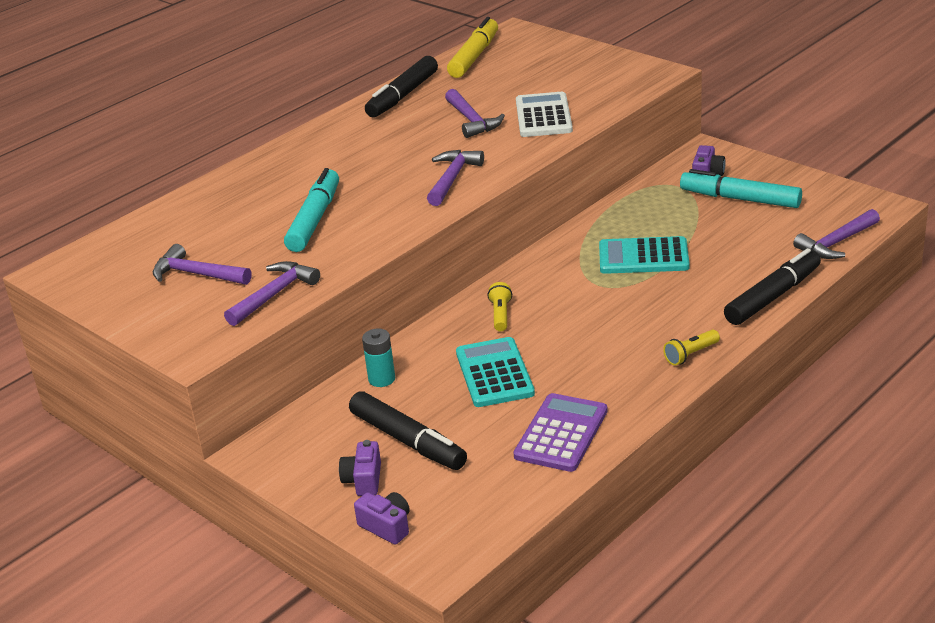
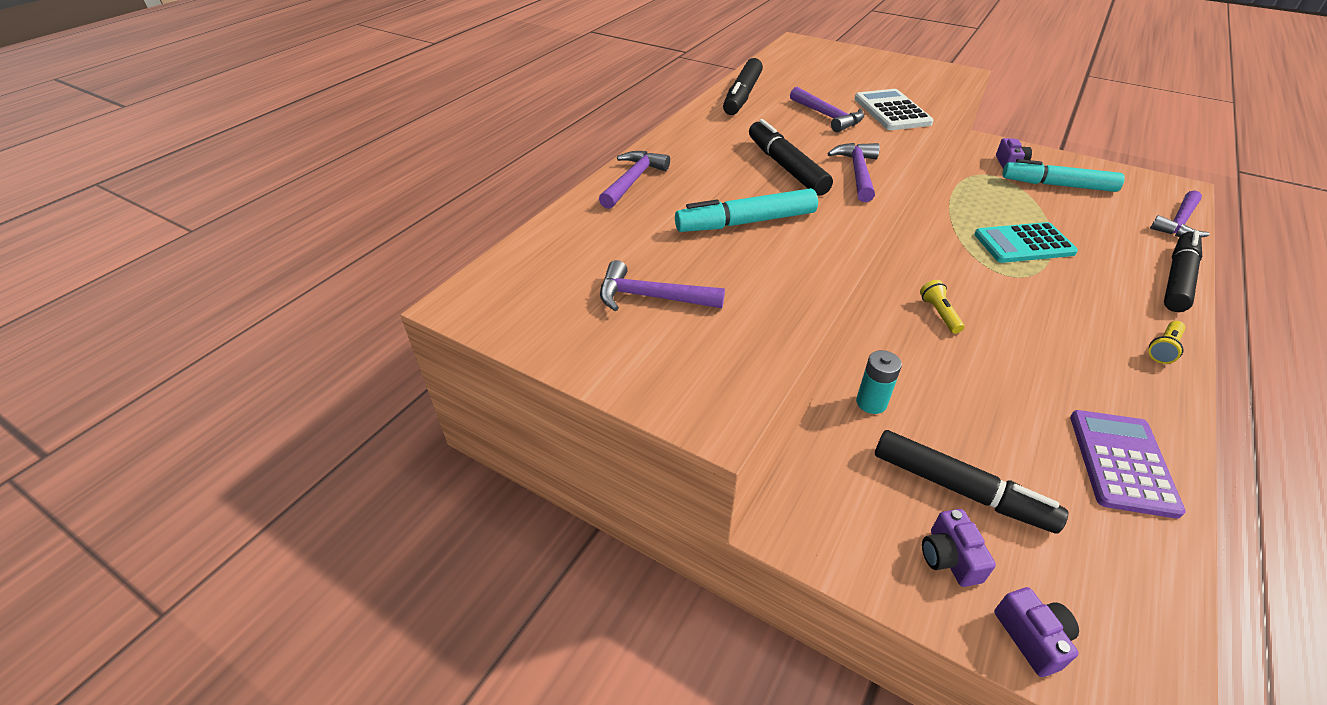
camera: 15 degrees left, 10 degrees up
(274, 295) = (765, 320): purple hammer -> purple hammer (633, 181)
(314, 219) = (746, 222): turquoise marker -> turquoise marker turned 105 degrees counterclockwise
(386, 526) = (1032, 637): purple camera -> purple camera turned 45 degrees clockwise
(389, 171) = (786, 167): none -> black marker
(474, 56) = (781, 62): yellow marker -> none
(494, 373) = (987, 386): turquoise calculator -> none

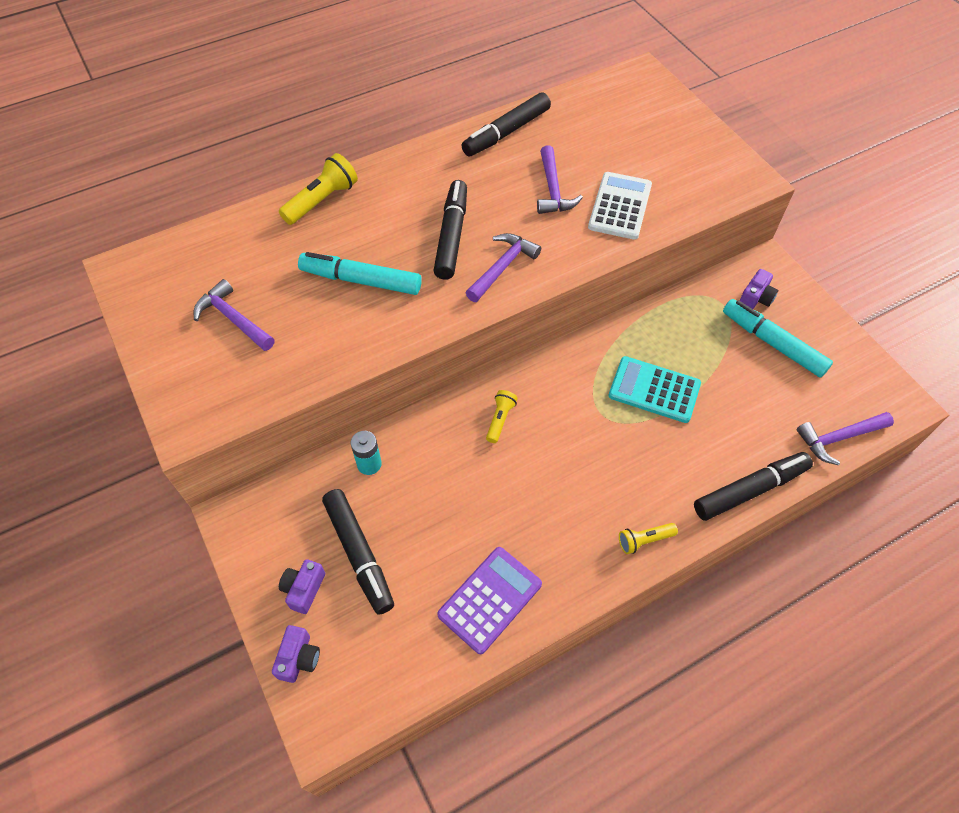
camera: 30 degrees right, 15 degrees up
(633, 181) = (322, 200): purple hammer -> yellow flashlight

